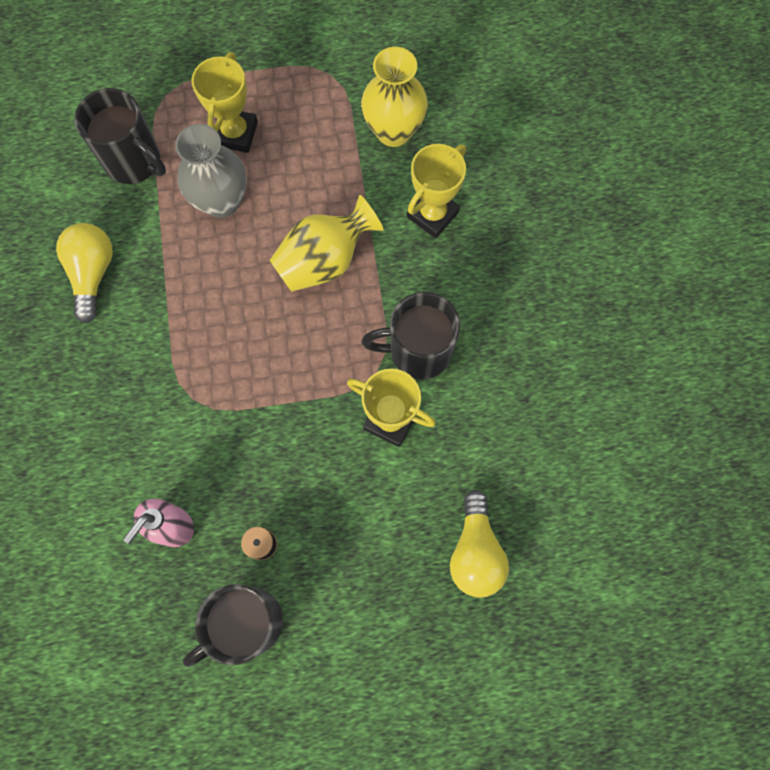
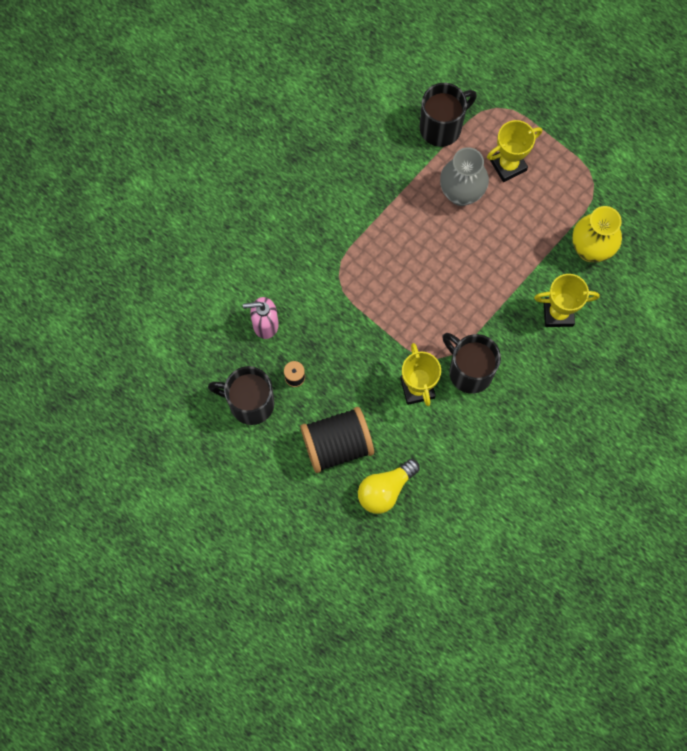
camera: 50 degrees right, 0 degrees up
(93, 273) = (359, 164): yellow light bulb -> none
(134, 161) = (442, 127): black mug -> black mug turned 120 degrees counterclockwise
(324, 261) = (476, 278): yellow vase -> none
(380, 562) = (337, 445): none -> black spool

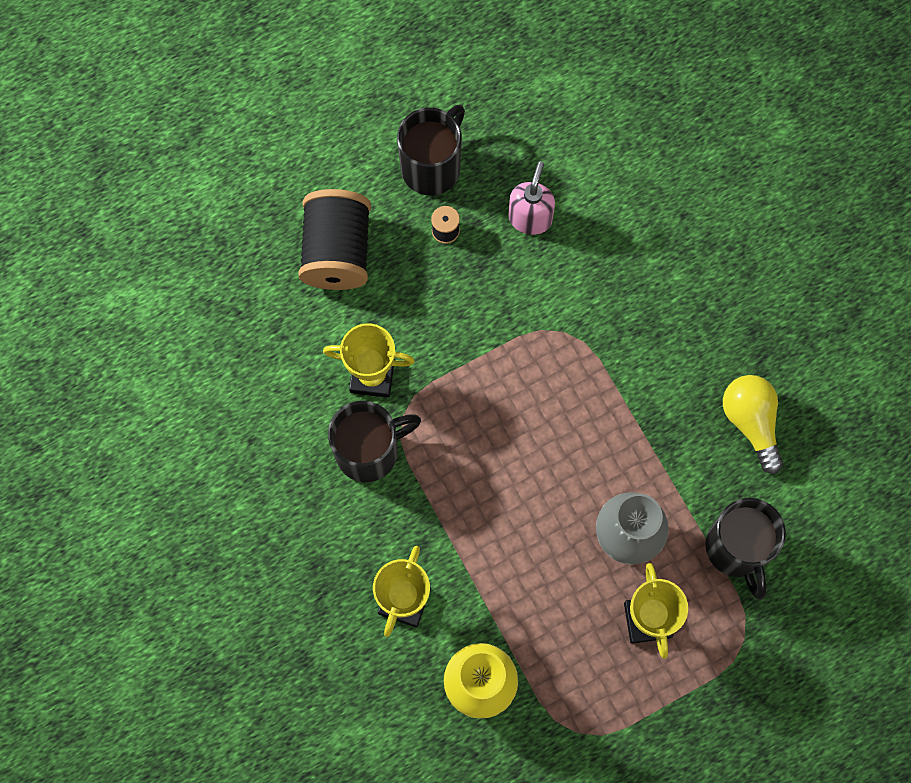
camera: 110 degrees right, 0 degrees up
(385, 490) = (256, 289): yellow light bulb -> yellow light bulb (751, 422)

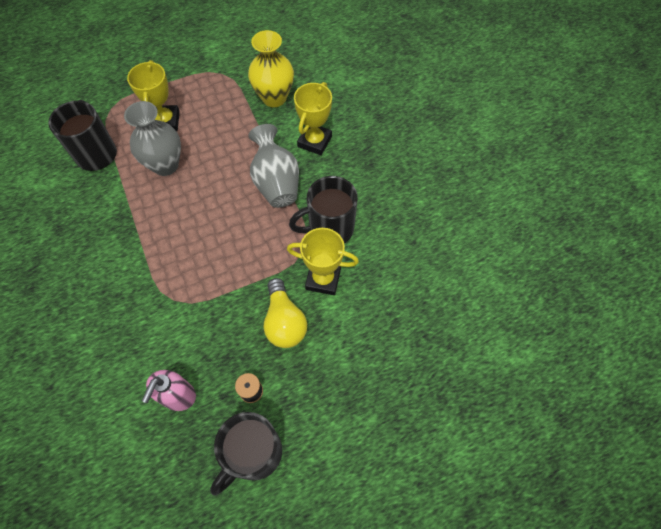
camera: 175 degrees left, 10 degrees down
(337, 252) = (343, 380): black spool -> none
(454, 521) = (276, 182): none -> grey vase
(751, 422) = (58, 226): yellow light bulb -> yellow light bulb (284, 322)

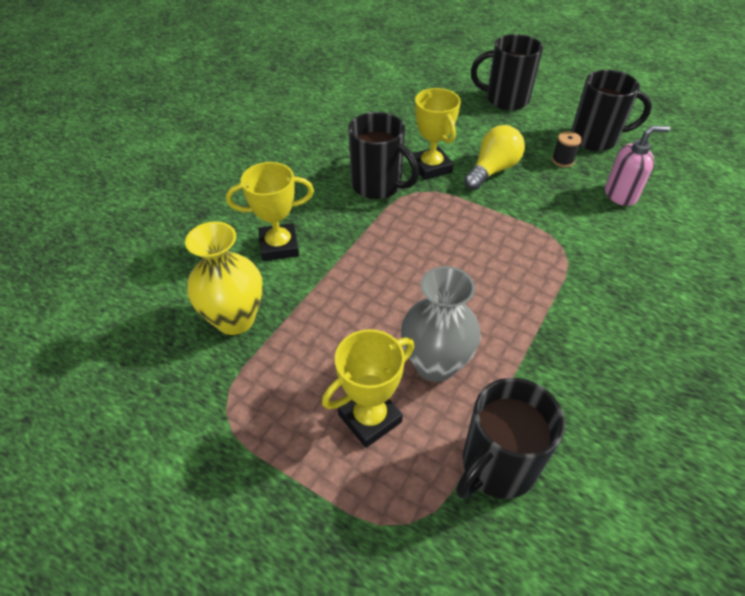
camera: 125 degrees left, 15 degrees down
(276, 182) = (362, 248): grey vase -> none
(375, 426) = (505, 100): none -> black mug

